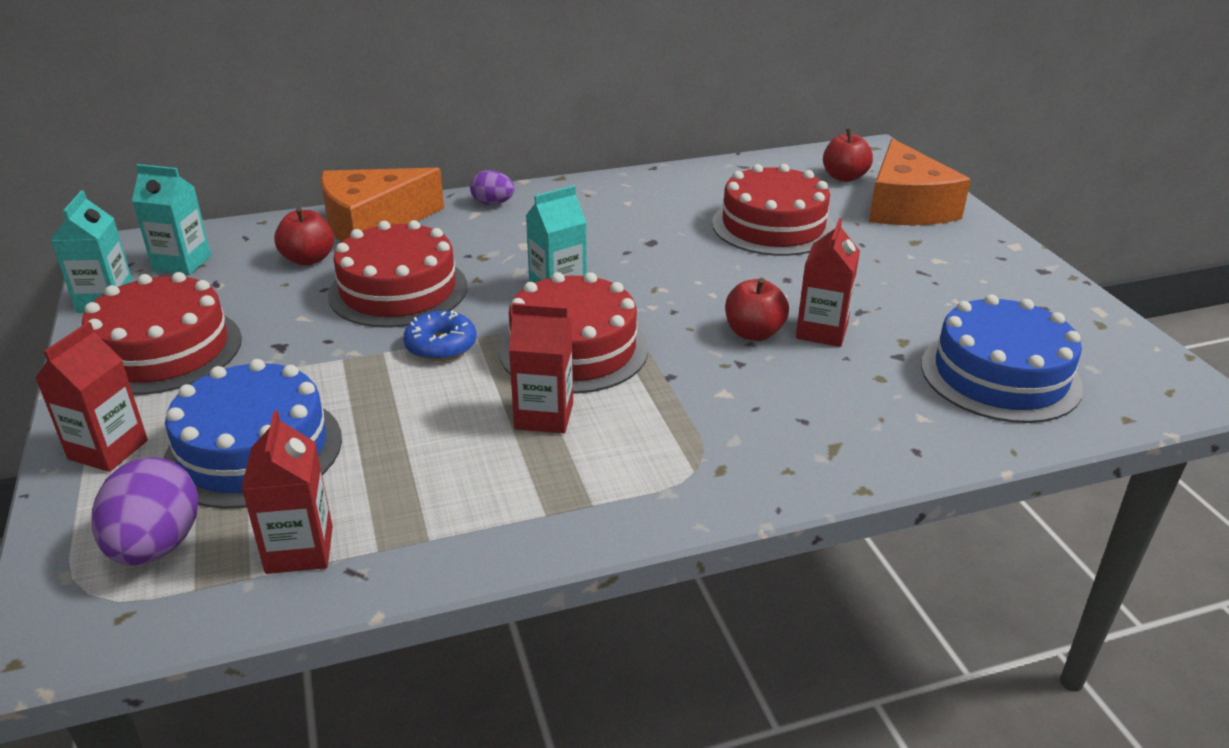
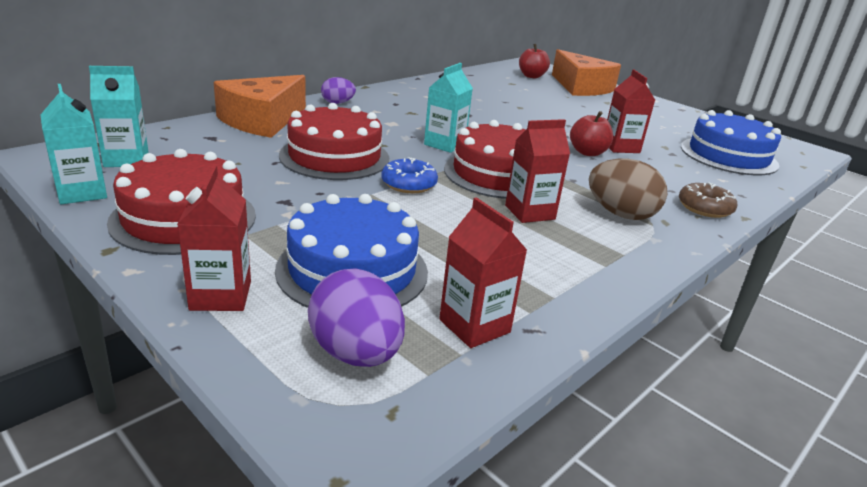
camera: 30 degrees left, 5 degrees down
(308, 259) = (238, 146): red apple -> none
(667, 444) = (620, 214): none -> brown egg
(773, 226) = (526, 101): red cake -> none
(816, 460) = (704, 208): none -> brown donut

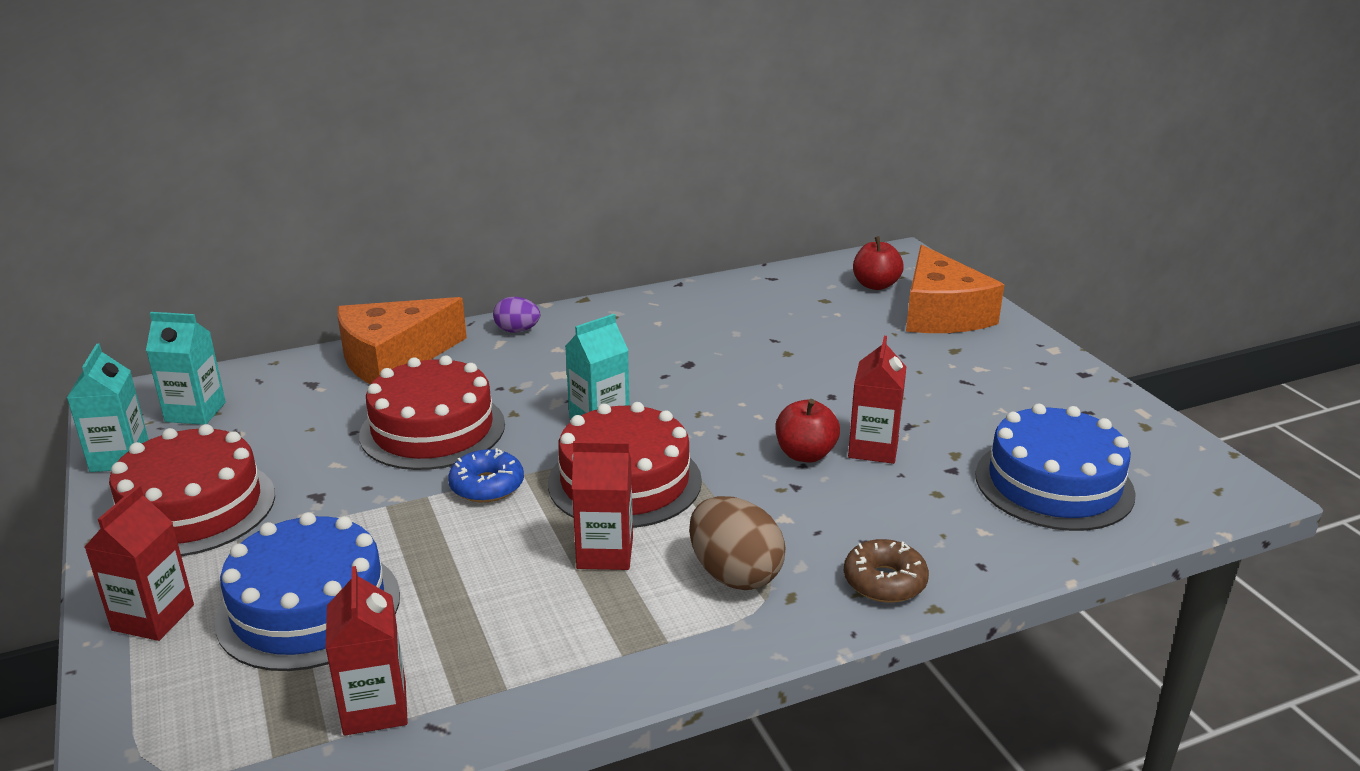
camera: 25 degrees right, 0 degrees up
(356, 353) = (224, 715): purple egg -> none

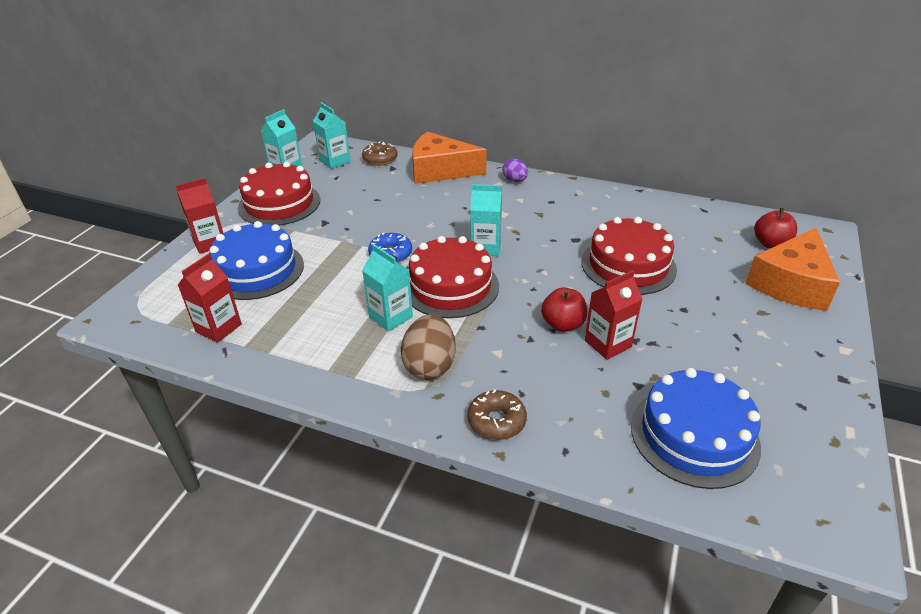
camera: 45 degrees right, 10 degrees up
(272, 380) = (380, 159): none -> brown donut
(432, 429) = (408, 214): red cake -> red cake (628, 265)
(605, 553) = (390, 317): red carton -> turquoise carton

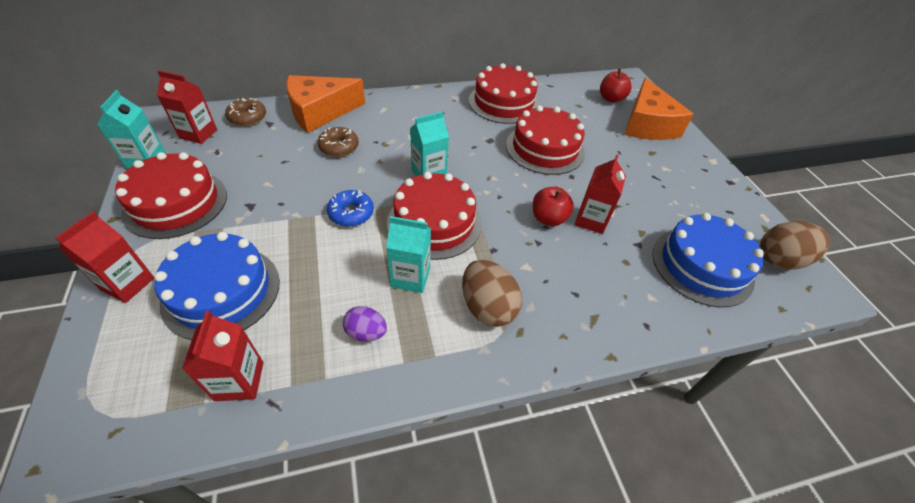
camera: 40 degrees left, 10 degrees up
(335, 161) = (198, 134): turquoise carton -> red carton
(496, 421) = (582, 329): brown donut -> brown donut (339, 147)
(515, 180) = (395, 102): purple egg -> purple egg (366, 332)
(627, 211) = (503, 103): none -> red cake
(813, 478) = (779, 259): none -> brown egg

